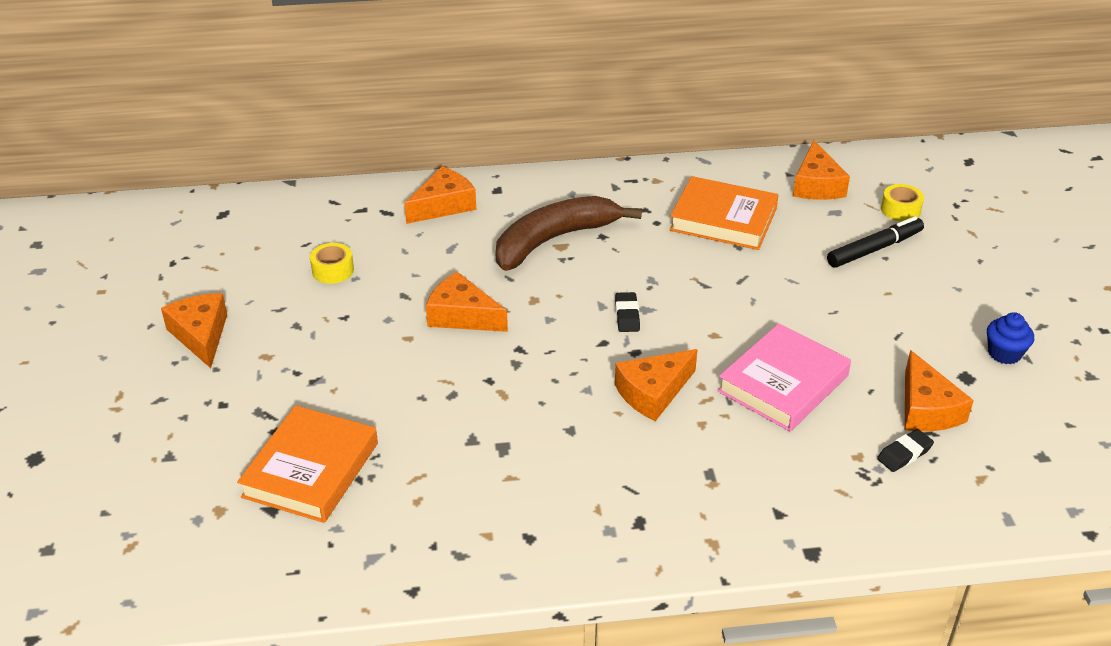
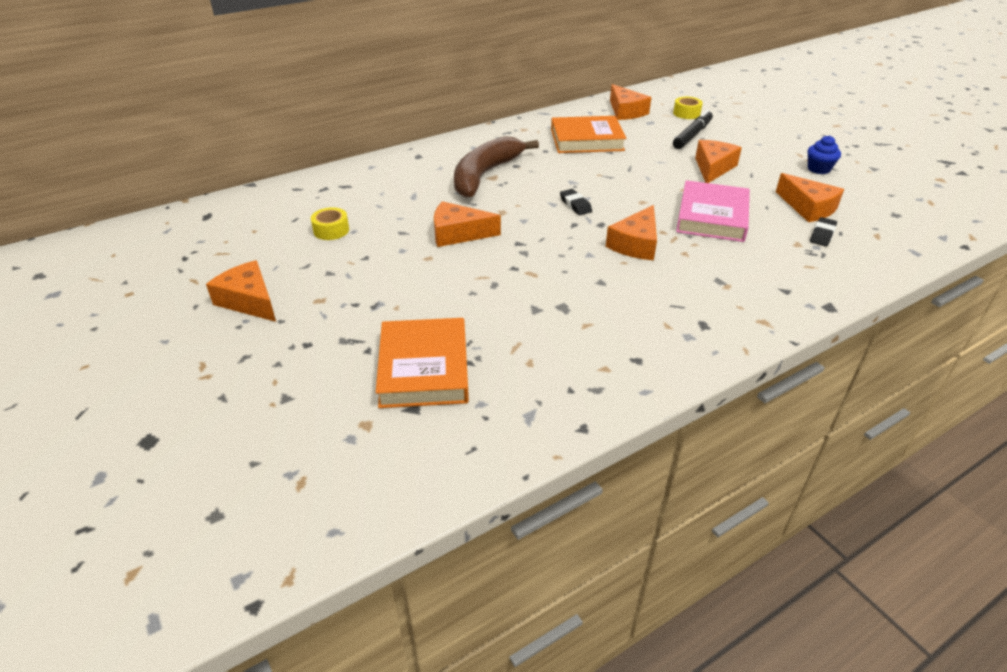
camera: 25 degrees left, 0 degrees up
(443, 205) = (386, 173): orange cheese -> orange cheese (713, 168)

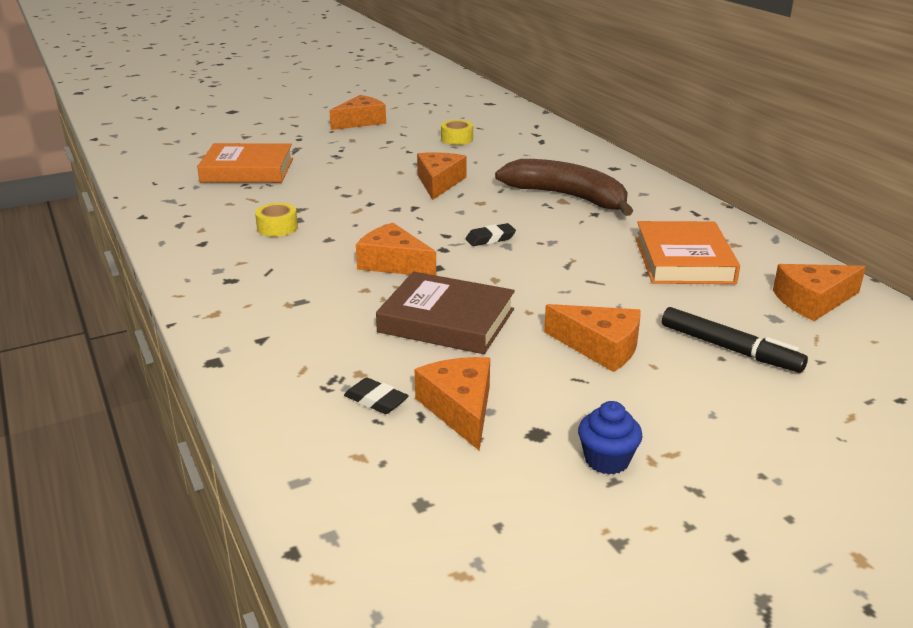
camera: 95 degrees right, 10 degrees down
(686, 113) = (833, 359): yellow tape -> yellow tape (277, 228)
(712, 217) = (446, 320): pink book -> brown book
(808, 208) = (460, 409): orange cheese -> orange cheese turned 105 degrees clockwise

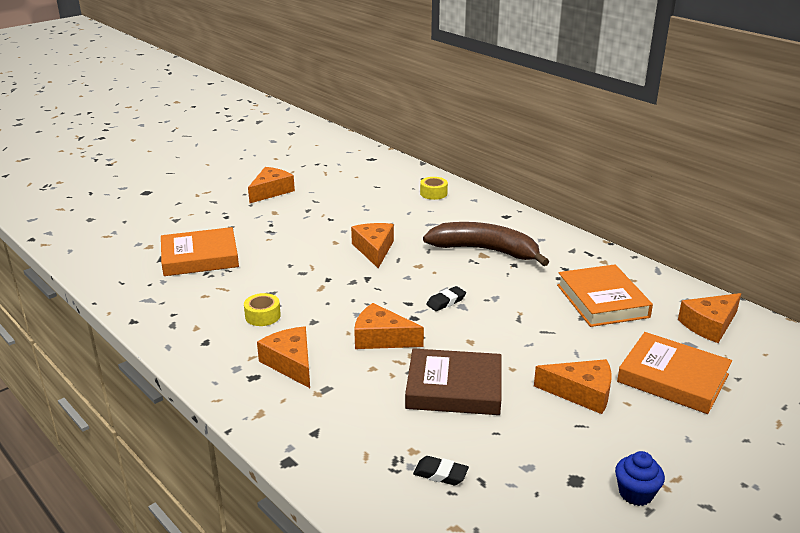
camera: 15 degrees left, 0 degrees up
(457, 139) = (364, 201): yellow tape -> yellow tape (433, 193)
(460, 409) = (508, 469): orange cheese -> orange cheese (291, 363)
(729, 349) = (673, 378): black marker -> orange book

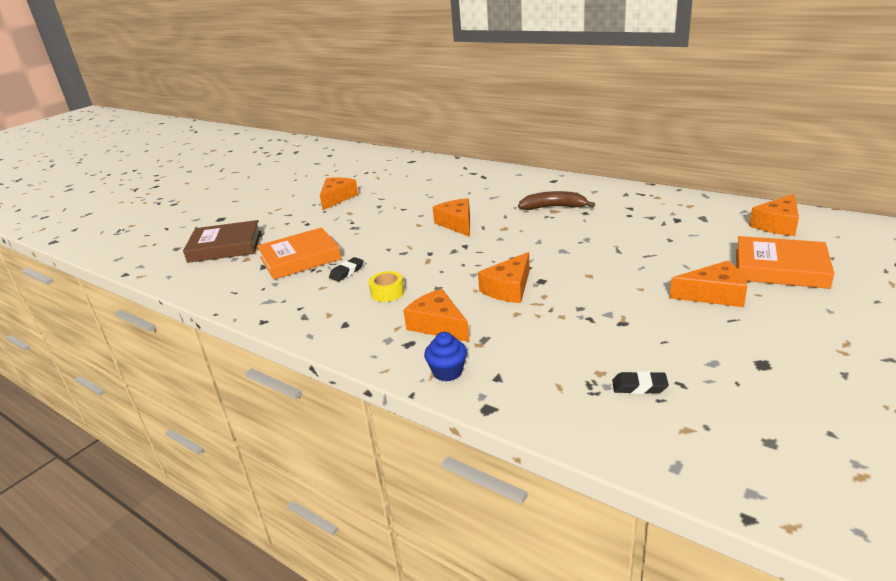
camera: 10 degrees left, 0 degrees up
(381, 338) = (509, 288): orange cheese -> orange cheese turned 60 degrees counterclockwise
(433, 193) = (481, 175): yellow tape -> none
(446, 301) = (546, 250): black eraser -> black eraser (347, 272)
(454, 388) = (601, 314): brown book -> brown book (225, 246)
(485, 250) = (553, 207): brown banana -> brown banana, size x0.66
(602, 301) = (678, 224): orange book -> none
(636, 493) = (822, 363): blue cupcake -> blue cupcake (447, 372)

